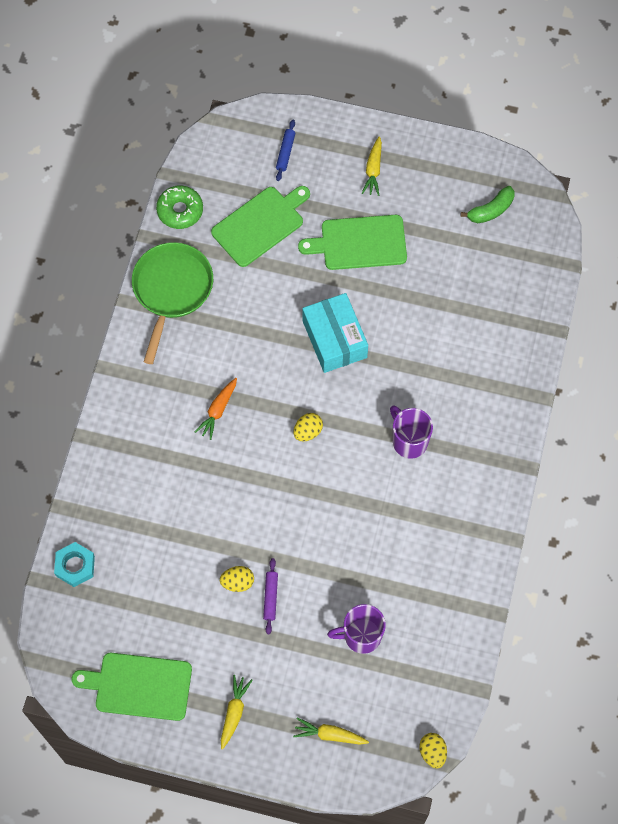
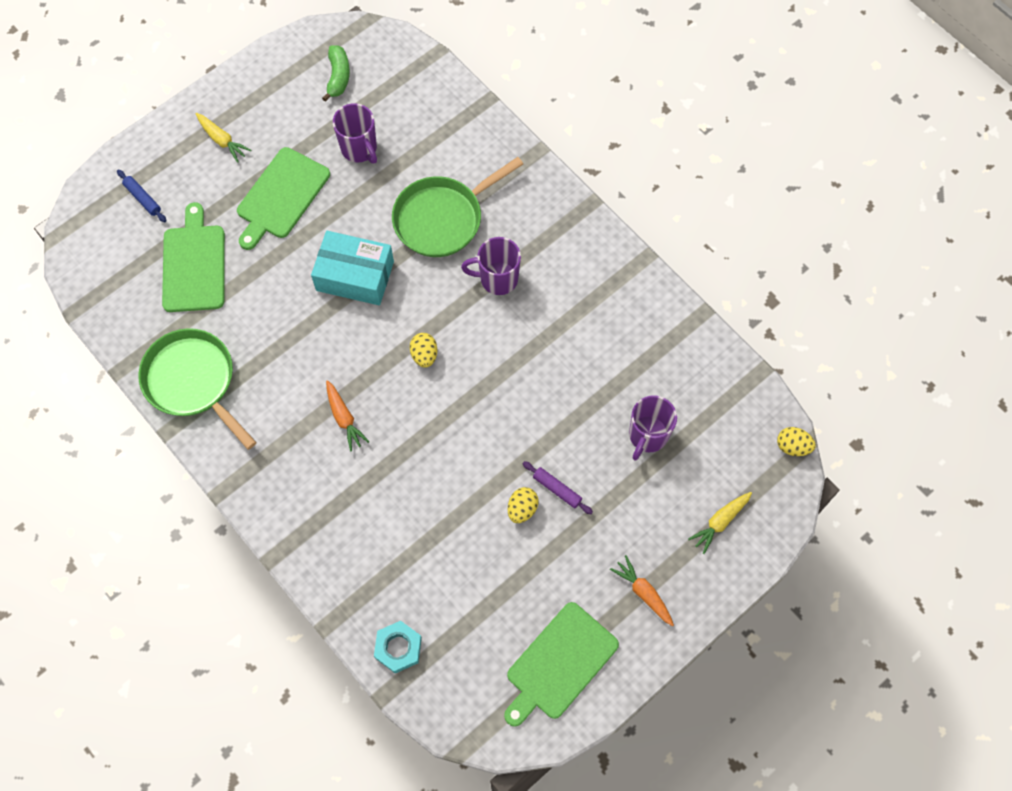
camera: 55 degrees left, 0 degrees up
(180, 210) = (121, 323): green donut -> none
(234, 712) = (643, 592): yellow carrot -> orange carrot
(429, 367) = (442, 218): none -> green pan
(441, 268) = (359, 149): none -> purple mug

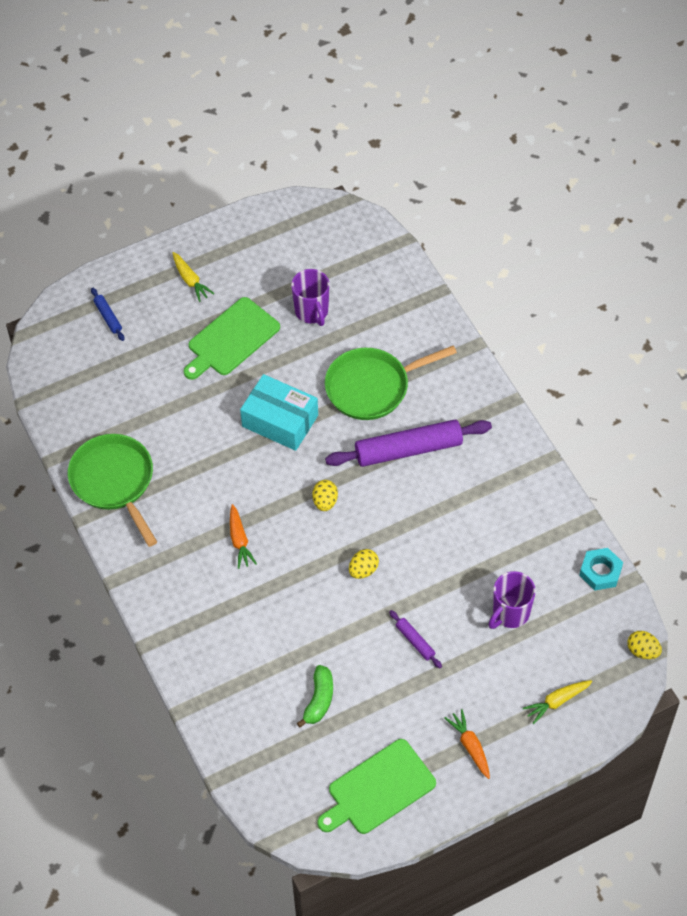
camera: 15 degrees right, 10 degrees down
(194, 265) = (139, 382): green cutting board -> none
(338, 77) = (308, 245): green banana -> green banana (319, 700)
(398, 648) = (238, 744): turquoise nut -> turquoise nut (600, 572)
(497, 279) = (408, 449): purple mug -> purple rolling pin
(522, 509) = (379, 651): yellow egg -> yellow egg (363, 570)

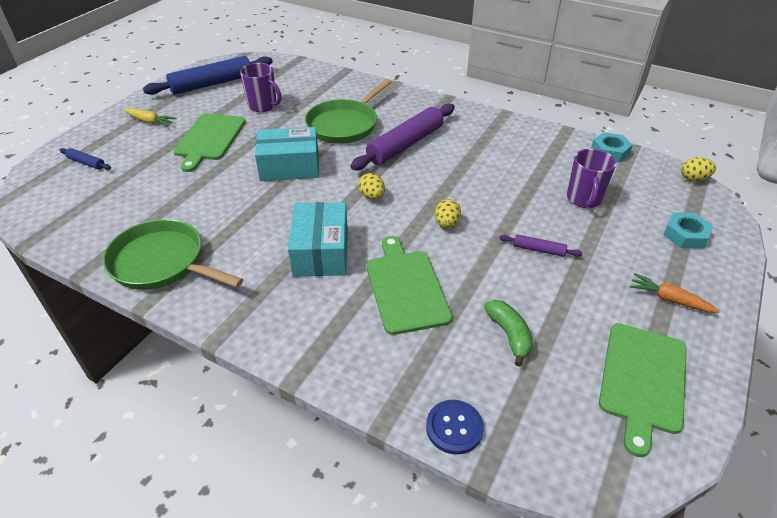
camera: 35 degrees left, 15 degrees down
(223, 741) = (454, 427): none -> blue button
(239, 540) = (321, 252): orange carrot -> turquoise box
(278, 615) = (406, 288): none -> green cutting board
(283, 243) = (212, 84): none -> blue rolling pin
(557, 701) = (685, 235): yellow carrot -> turquoise nut

